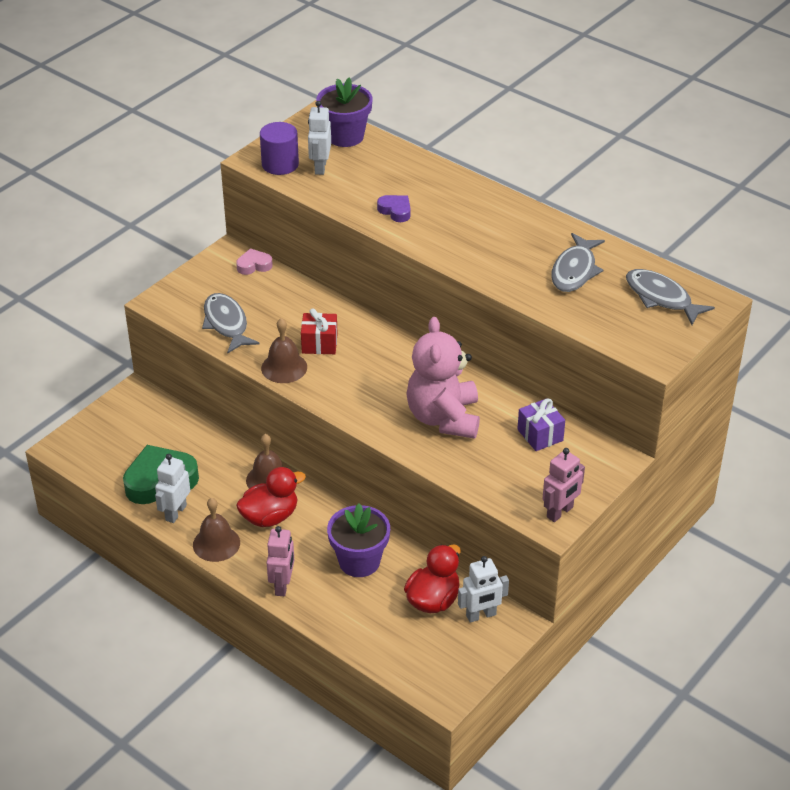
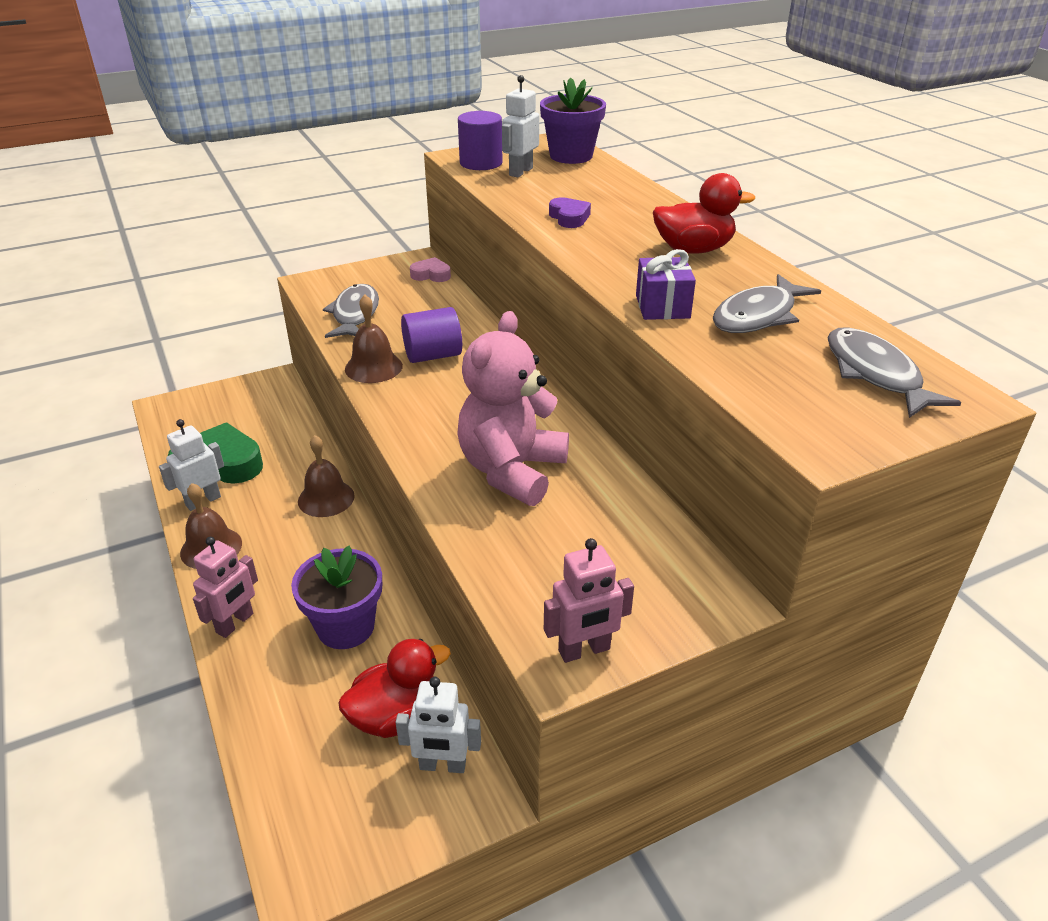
camera: 25 degrees right, 5 degrees down
(270, 517) = (292, 538): red duck -> red duck (693, 250)
(319, 344) = (433, 355): red gift -> purple cylinder
(540, 435) = (626, 530): purple gift -> purple gift (662, 307)

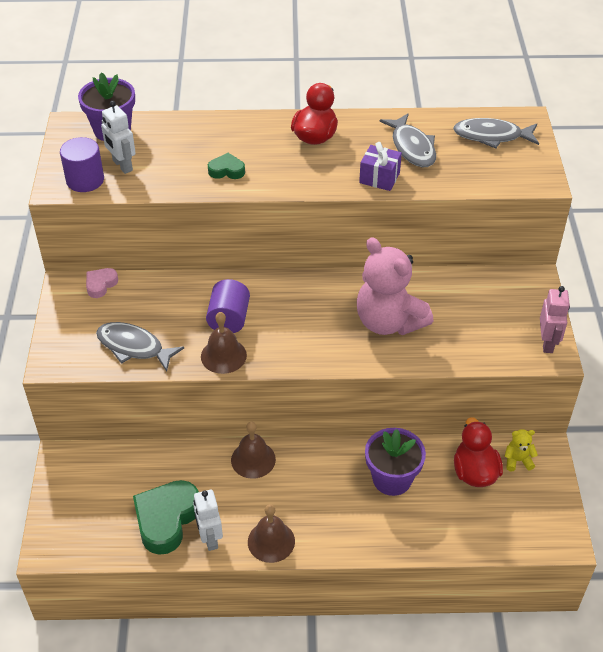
camera: 65 degrees left, 10 degrees up
(235, 623) = (359, 539): pink robot -> none
(442, 765) = (517, 460): white robot -> yellow teddy bear
(569, 218) = (226, 170): purple heart -> green heart

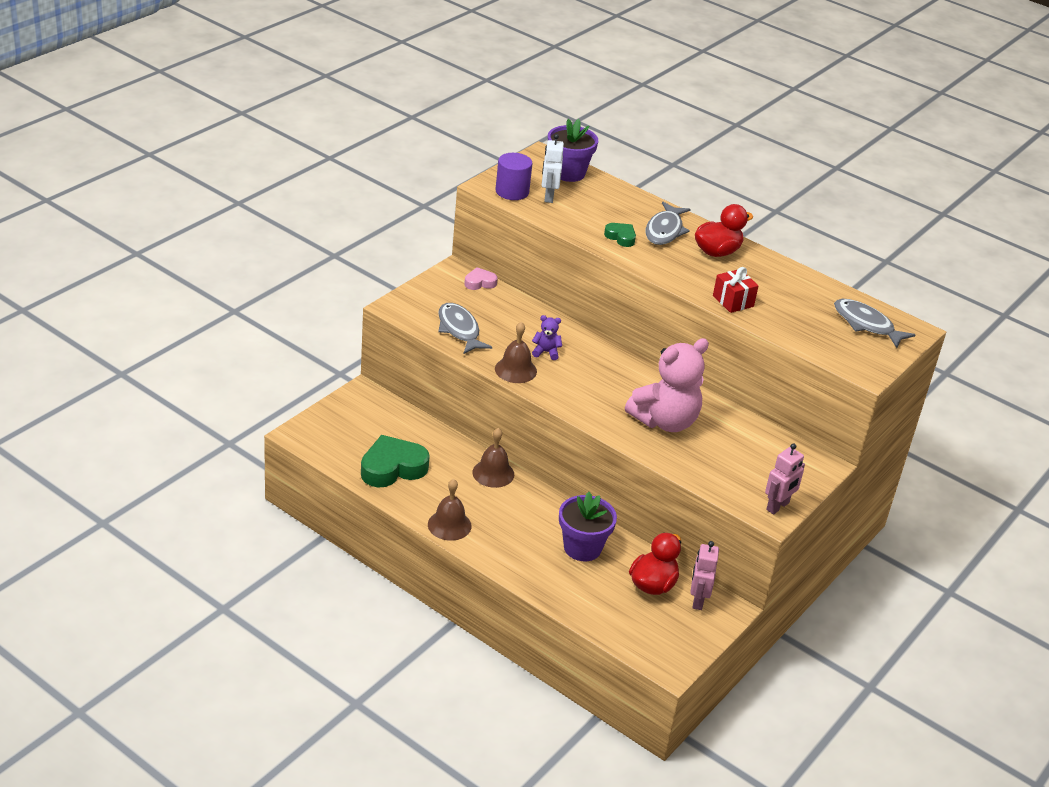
camera: 35 degrees right, 10 degrees down
(209, 538) = (409, 496): white robot -> none
(229, 319) = (546, 352): purple cylinder -> purple teddy bear
(379, 178) = (733, 301): purple gift -> red gift
(388, 322) = (665, 421): pink teddy bear -> pink teddy bear turned 120 degrees counterclockwise
(412, 147) = (787, 297): grey fish -> grey fish (665, 230)
(517, 460) = (697, 600): yellow teddy bear -> pink robot

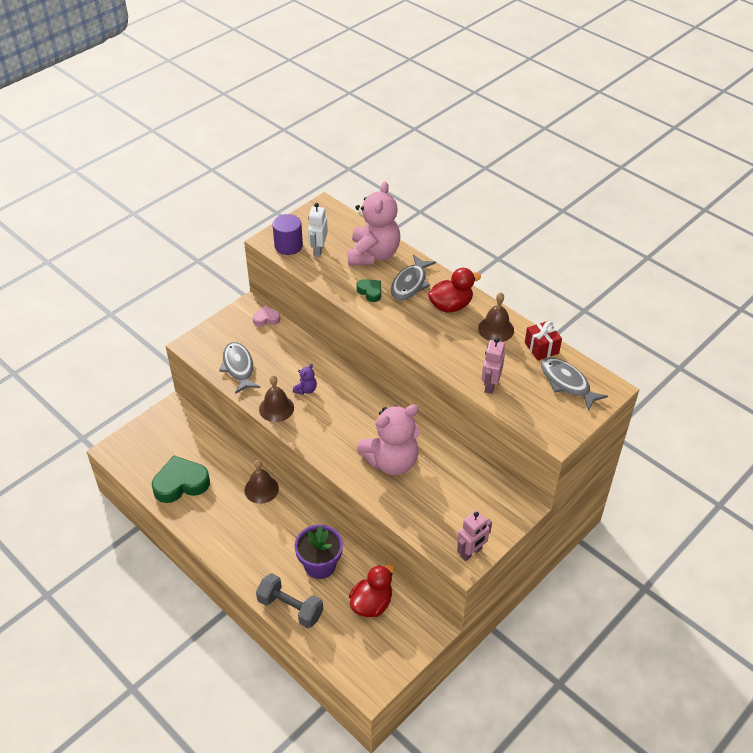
camera: 10 degrees right, 10 degrees up
(449, 525) = (215, 541): brown bell -> brown bell (496, 329)
(546, 352) = (306, 390): purple teddy bear -> purple teddy bear turned 105 degrees clockwise
(557, 590) = (290, 608): none -> grey dumbbell
(568, 173) = (341, 225): purple flower pot -> none
(614, 202) = (373, 254): none -> pink teddy bear
(697, 600) = (406, 620): pink robot -> pink robot (490, 385)
(733, 301) = (453, 359): red gift -> red gift (541, 348)

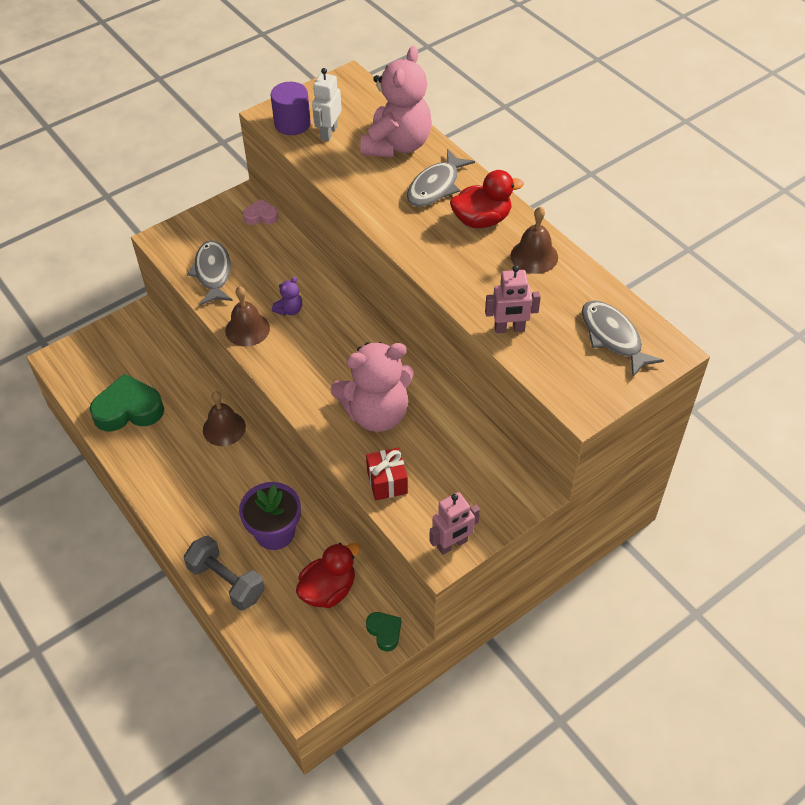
camera: 10 degrees right, 5 degrees up
(370, 292) = (382, 192): green heart -> green heart (384, 632)
(490, 385) = (509, 329): pink robot -> pink robot turned 120 degrees counterclockwise
(541, 348) = (589, 287): red gift -> red gift (387, 482)

